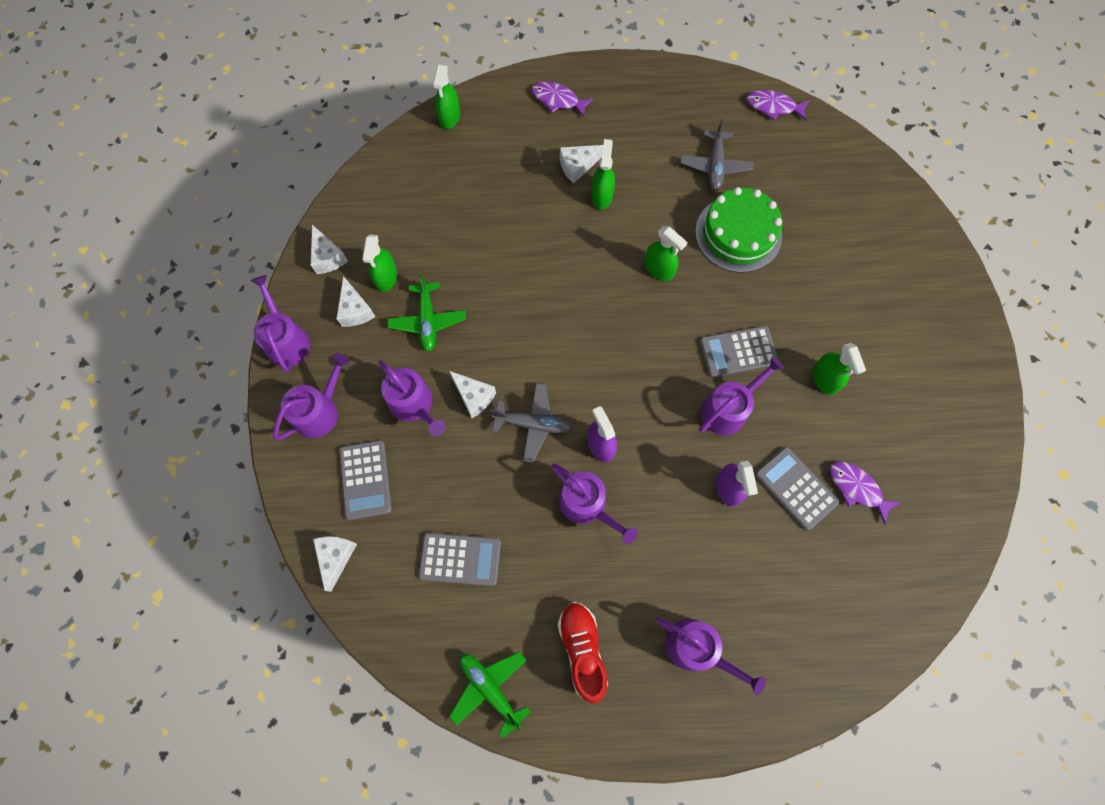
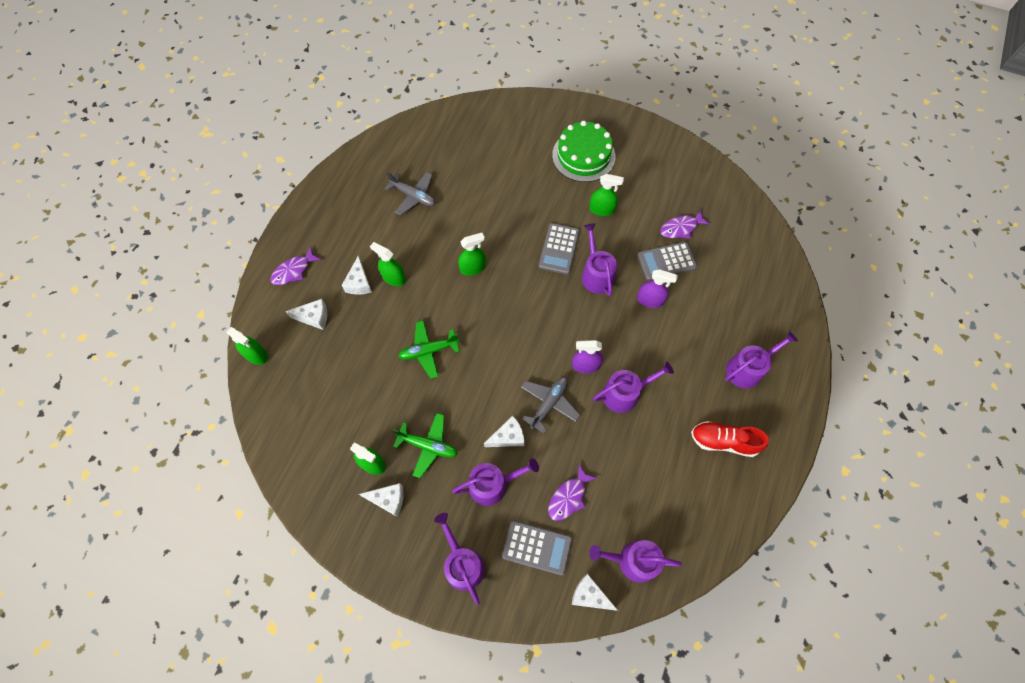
camera: 65 degrees left, 5 degrees down
(287, 340) = (385, 568): purple watering can -> purple watering can (632, 561)
(328, 257) = (327, 504): white cheese -> white cheese (314, 317)
(460, 559) = (628, 499): grey calculator -> none
(490, 688) = (729, 516): green plane -> green plane (429, 351)
(738, 234) = (473, 207): green cake -> green cake (583, 156)
(773, 107) = (389, 140): purple fish -> purple fish (569, 497)

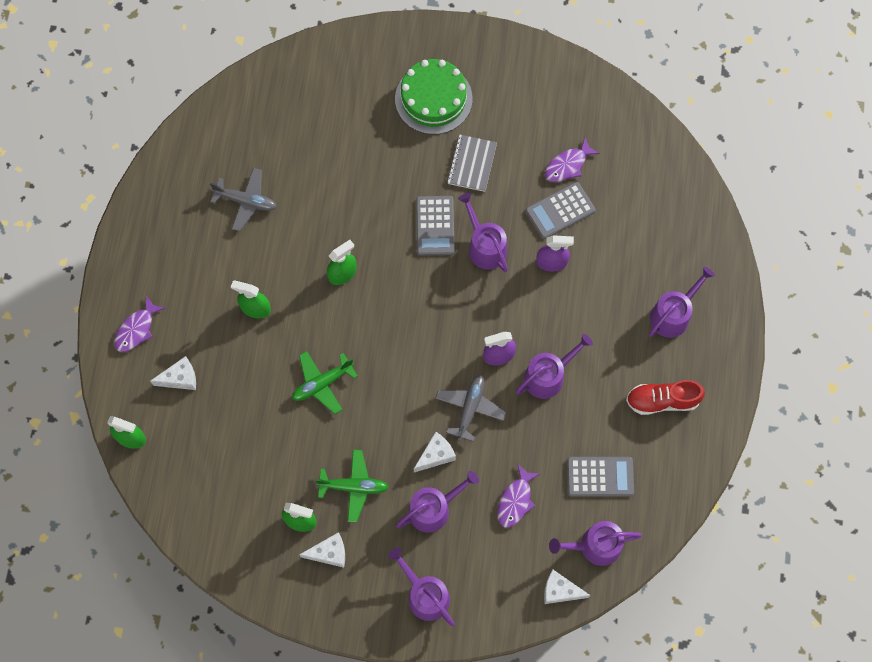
camera: 15 degrees left, 5 degrees up
(359, 283) = (218, 325): white cheese -> none
(537, 547) = (496, 559): grey calculator -> grey calculator (600, 477)
(602, 209) = (472, 164): green spray bottle -> grey notebook

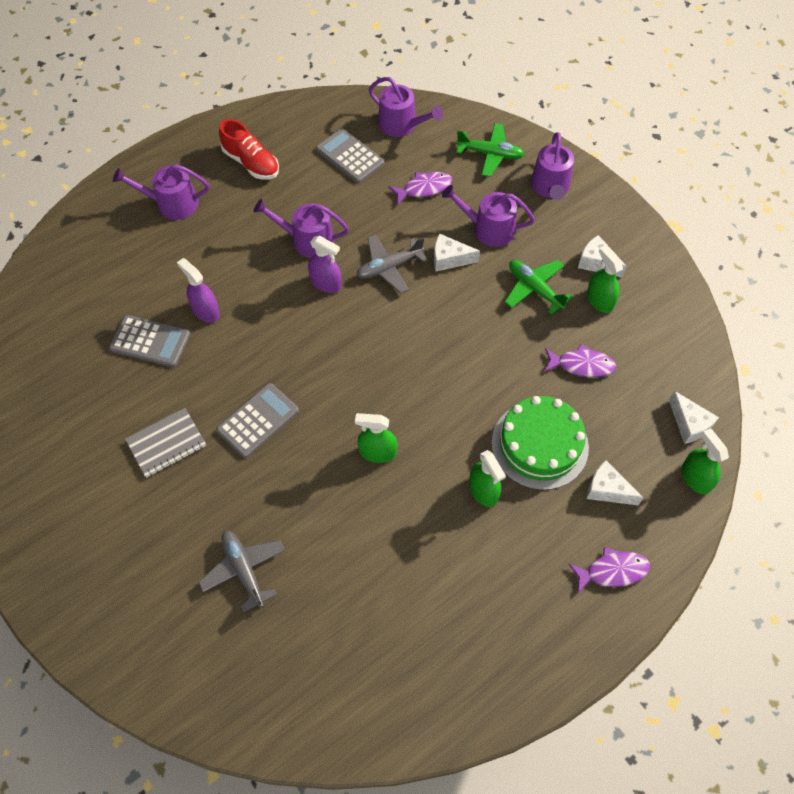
camera: 135 degrees left, 10 degrees down
(246, 201) = (396, 601): grey plane -> grey plane (244, 570)
(322, 383) = (485, 380): green plane -> green plane (490, 154)
(433, 99) = (124, 535): green cake -> green cake (539, 445)
(485, 246) = (239, 368): purple watering can -> none
(560, 590) = (454, 121): white cheese -> white cheese (689, 424)
(567, 165) = (98, 370): purple fish -> purple fish (581, 365)

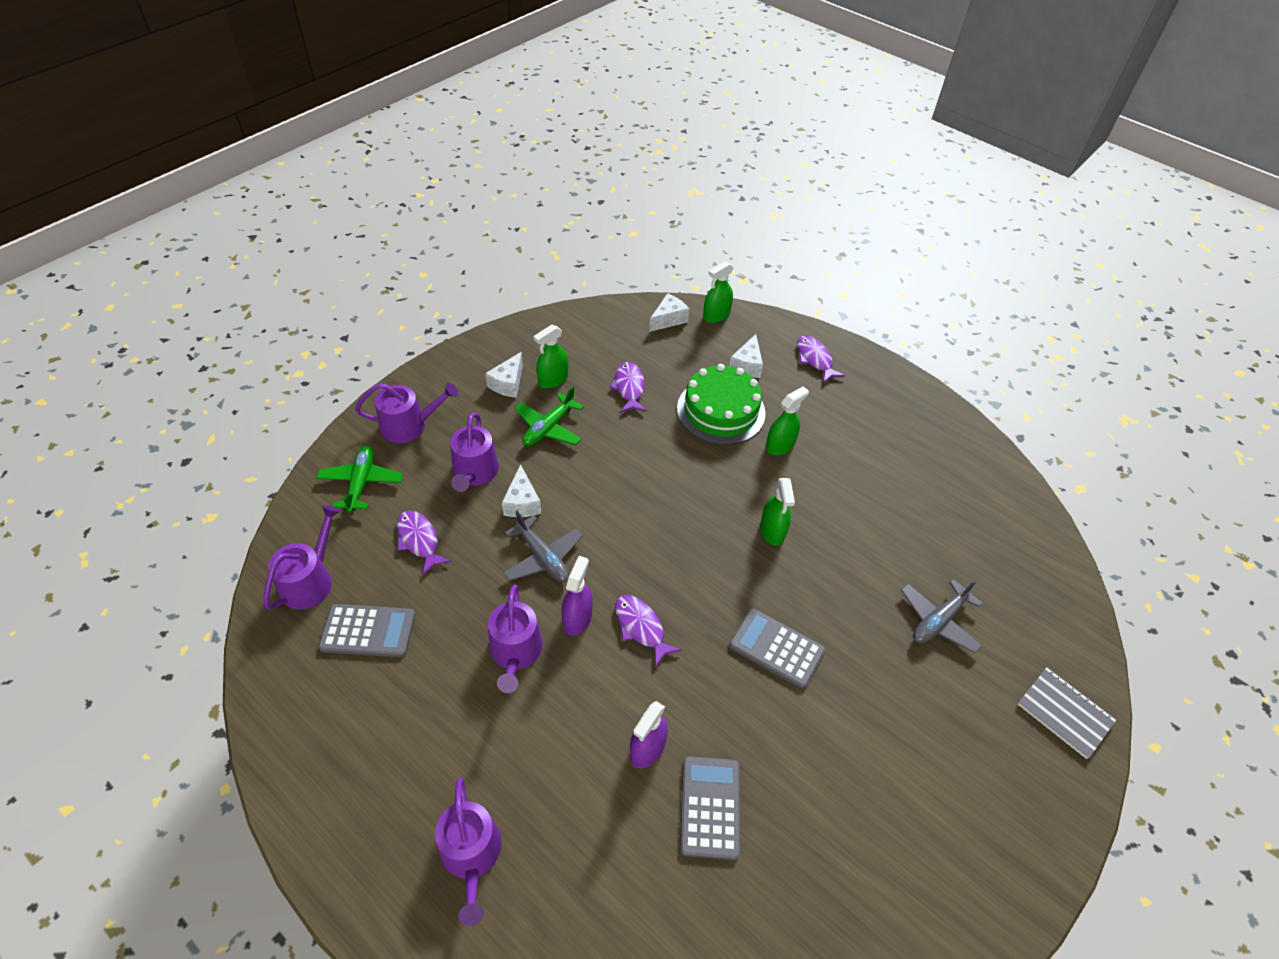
camera: 105 degrees left, 10 degrees down
(166, 443) = (838, 740): grey notebook -> grey notebook (1064, 713)
(251, 163) = (384, 758): red shoe -> none
(305, 325) = (641, 628): none -> purple fish
(350, 156) = (368, 631): grey calculator -> grey calculator turned 120 degrees counterclockwise

